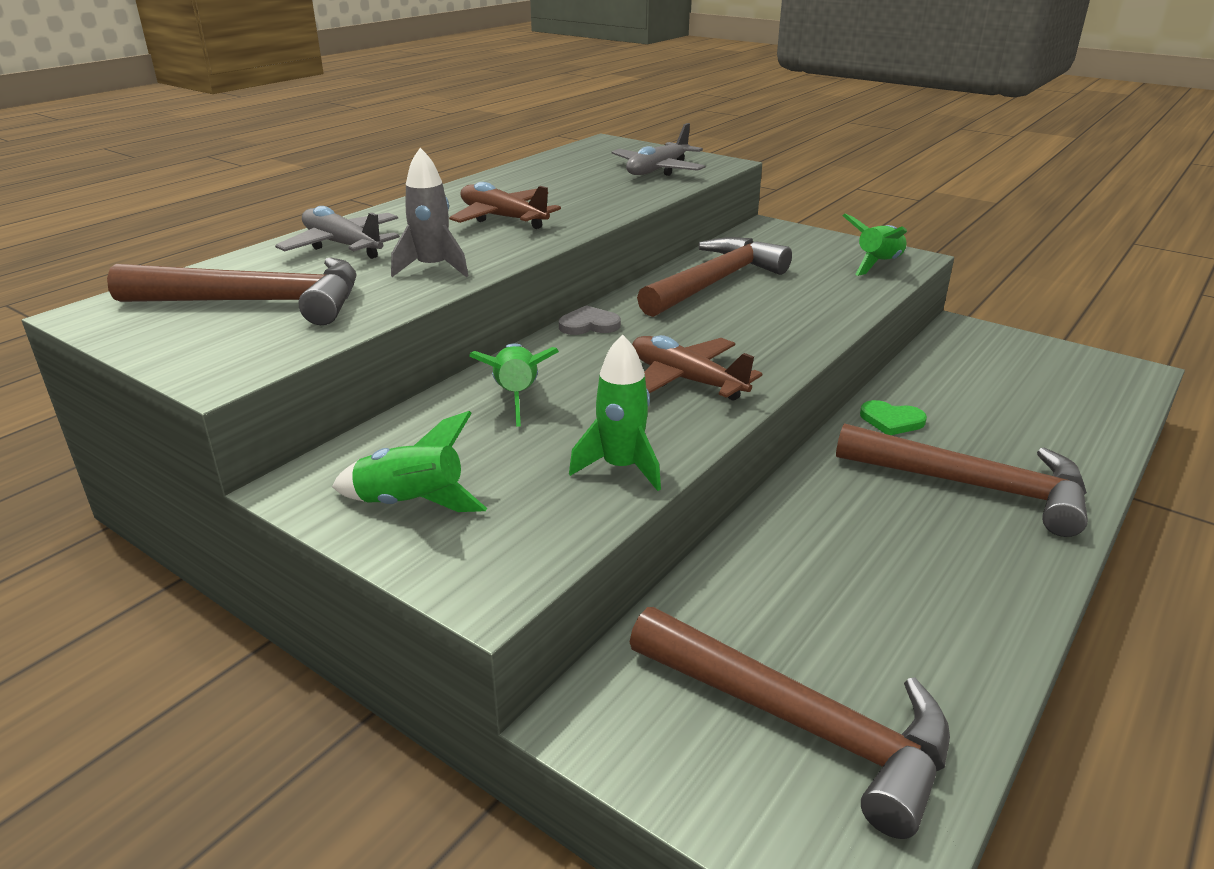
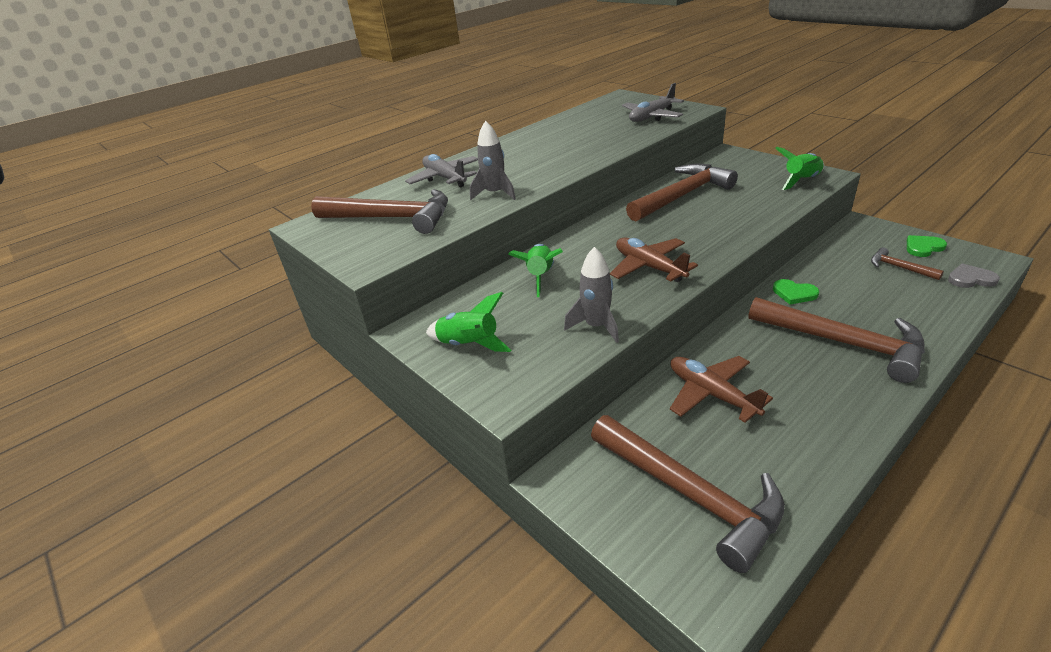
camera: 15 degrees right, 5 degrees up
(503, 218) = (544, 156): brown plane -> brown plane (712, 394)
(589, 325) = (593, 227): grey heart -> grey heart (970, 279)
(621, 468) = (596, 326): green rocket -> grey rocket
(1023, 383) = (899, 267): none -> brown hammer
(1047, 357) = (923, 247): none -> green heart

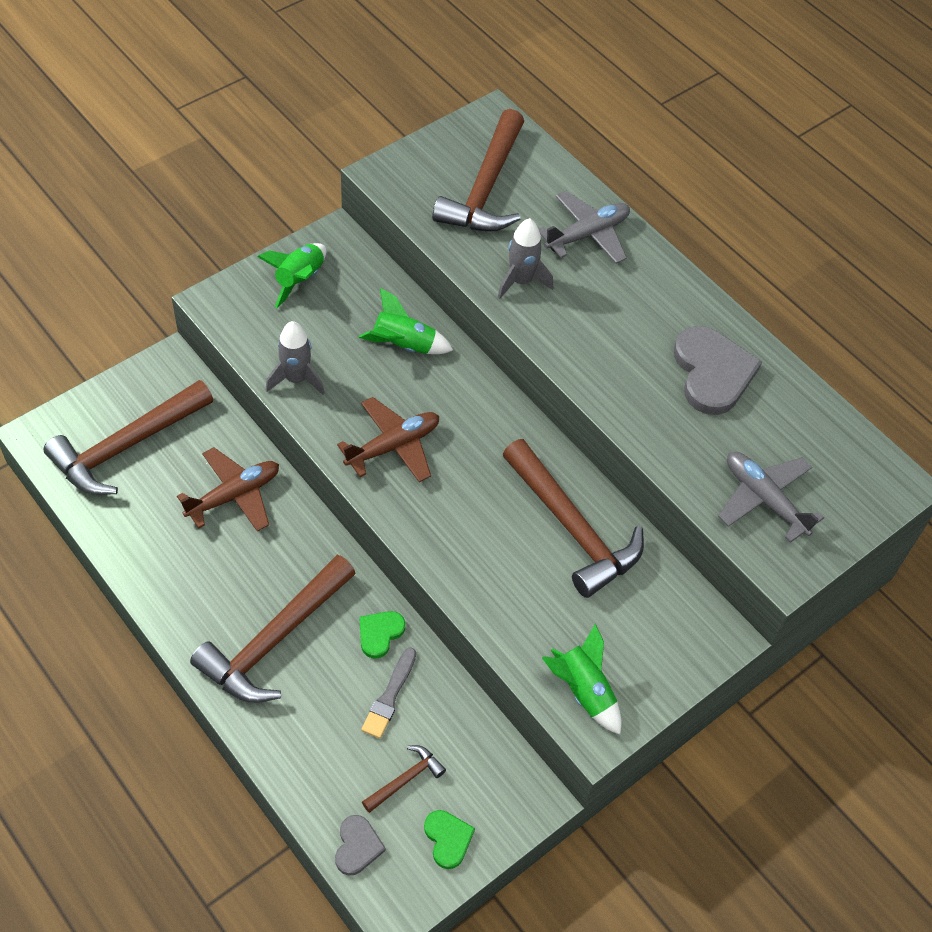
camera: 85 degrees right, 20 degrees up
(562, 135) = (712, 373): none -> grey heart
(842, 282) = (389, 696): none -> grey brush

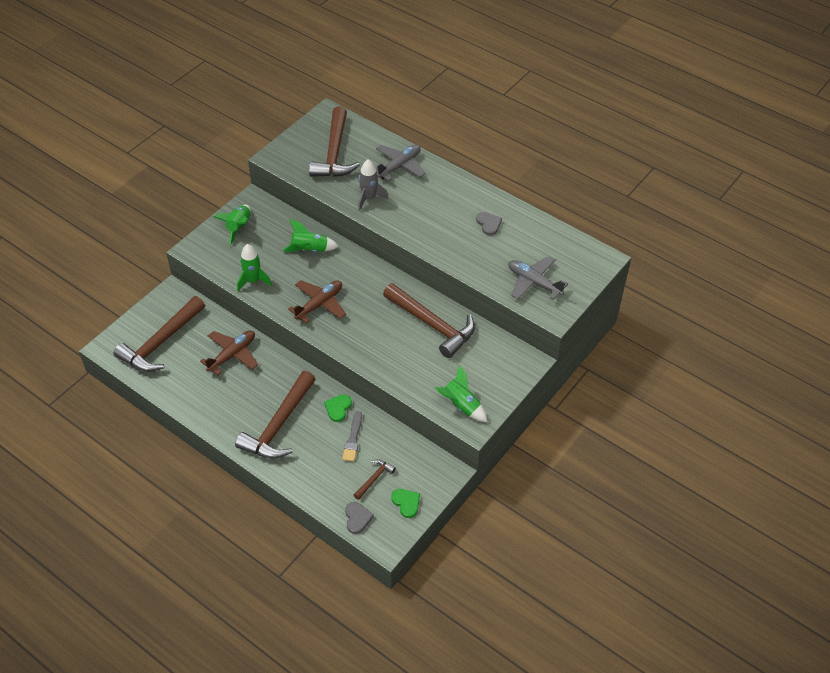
camera: 10 degrees left, 5 degrees down
(296, 379) = (253, 281): grey rocket -> green rocket
(712, 373) = (488, 224): grey heart -> grey heart, size x0.52

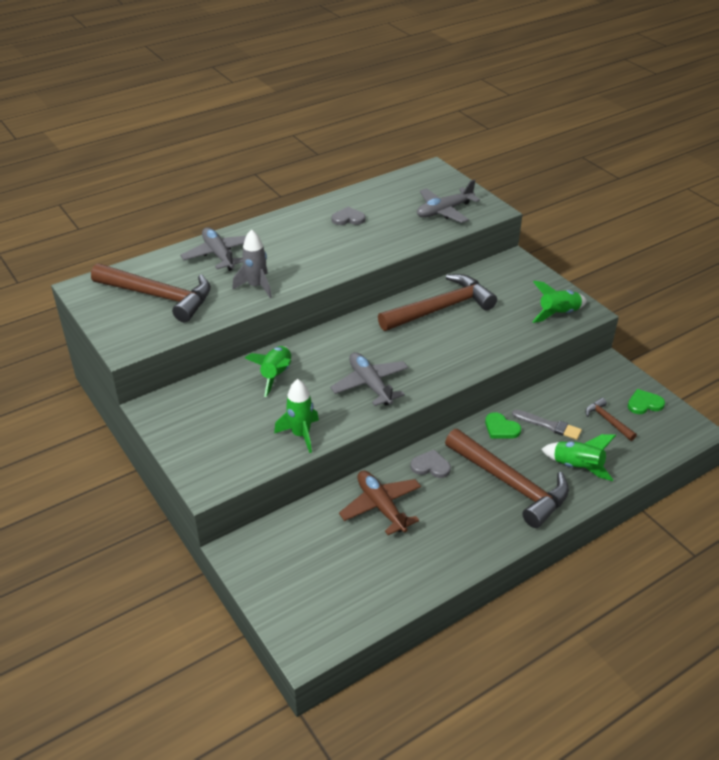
camera: 70 degrees left, 10 degrees down
(161, 342) = (325, 580): brown hammer -> none
(239, 227) = (195, 431): green rocket -> green rocket (577, 467)
(319, 304) = (370, 385): brown plane -> grey plane
(357, 518) = (659, 445): grey heart -> grey heart (430, 466)

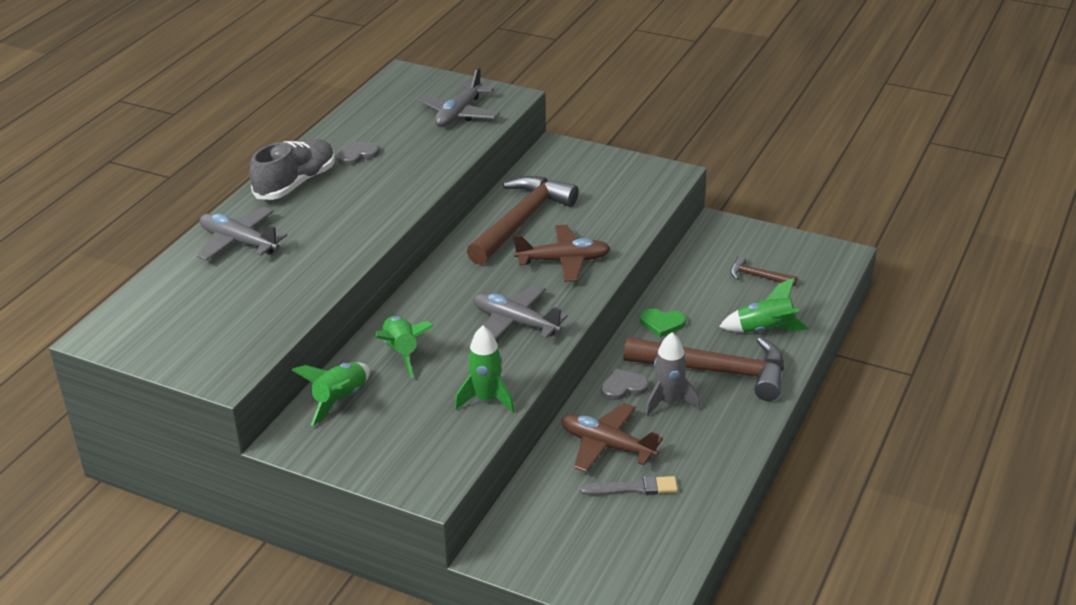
camera: 30 degrees left, 5 degrees down
(159, 296) = (210, 310): brown hammer -> none
(256, 286) = (320, 260): grey rocket -> grey rocket (668, 402)
(291, 226) = (296, 183): none -> grey shoe
(444, 350) = (563, 261): none -> brown plane
(548, 425) = (706, 303): grey brush -> grey brush (633, 488)
(558, 314) = (647, 185): green rocket -> green rocket (340, 400)
(644, 404) = (778, 248): green heart -> none

